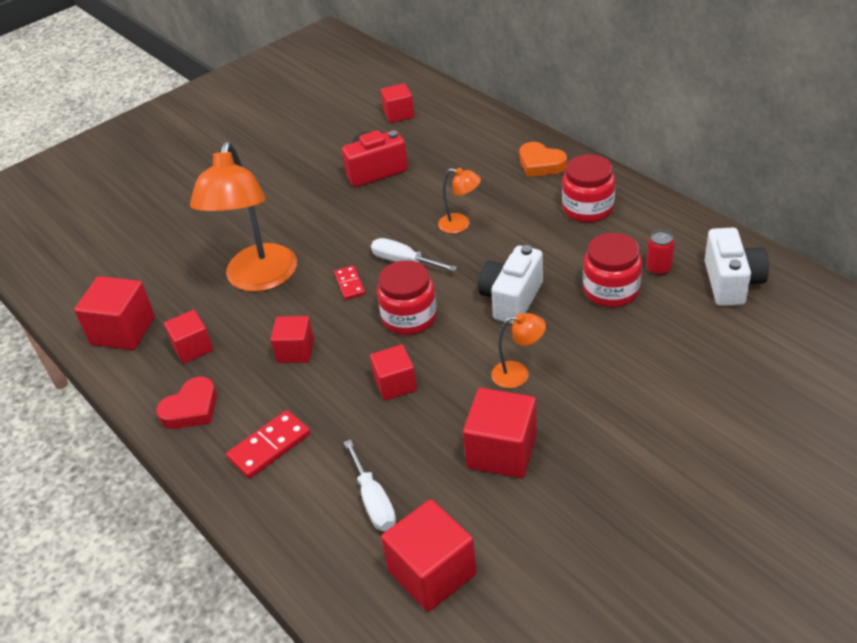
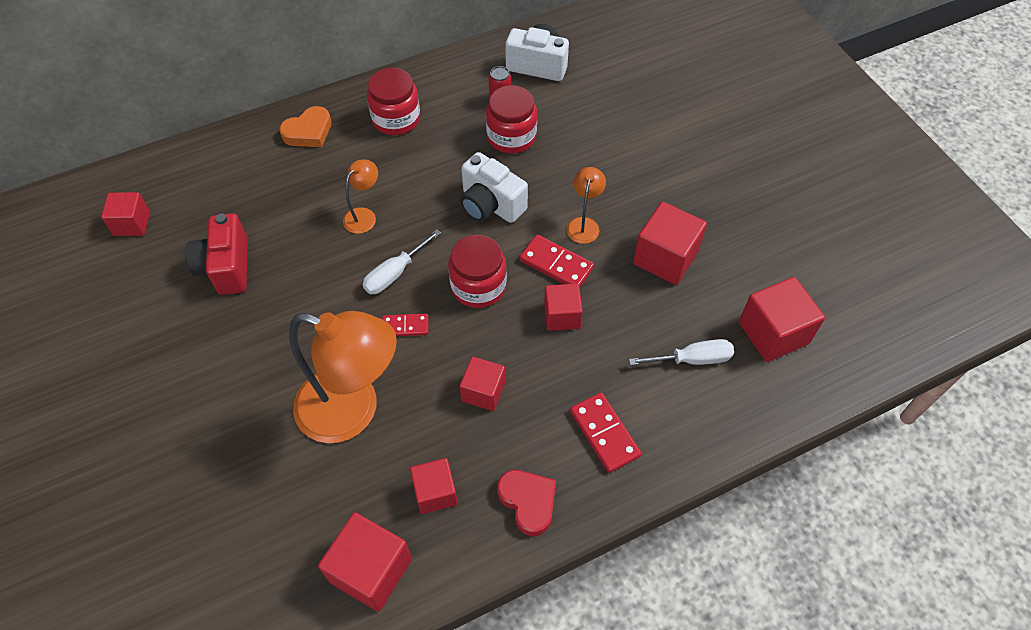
camera: 80 degrees left, 15 degrees up
(457, 365) = (556, 264): none -> red domino

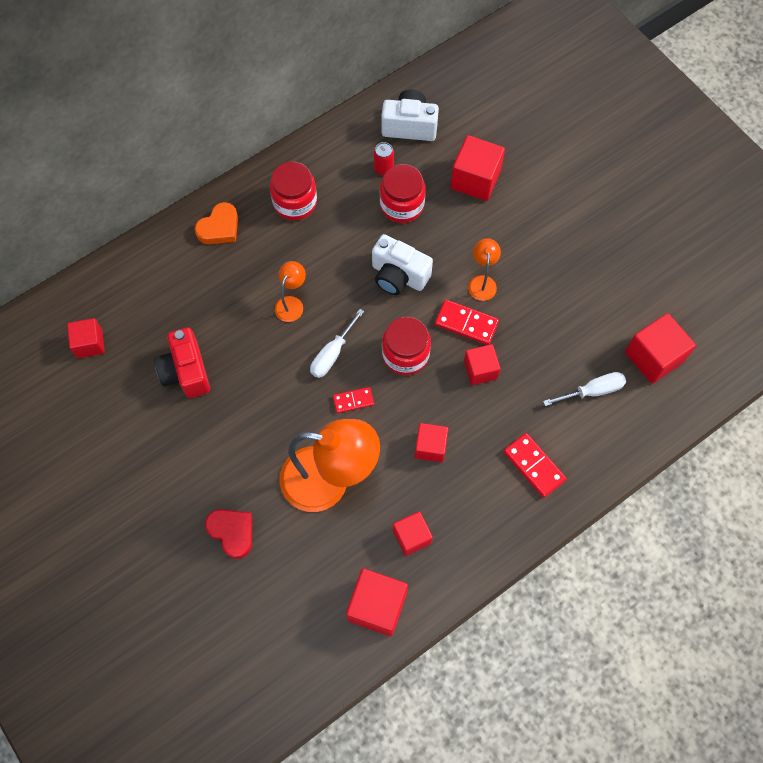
camera: 10 degrees left, 10 degrees up
(528, 502) = (485, 532): red heart -> red heart (232, 532)
(665, 258) = (556, 303): red cube -> red cube (475, 179)

